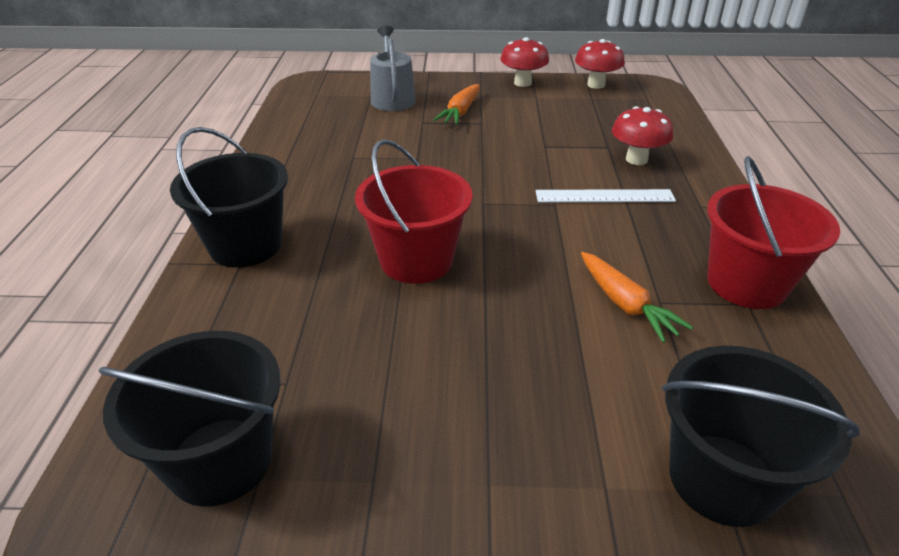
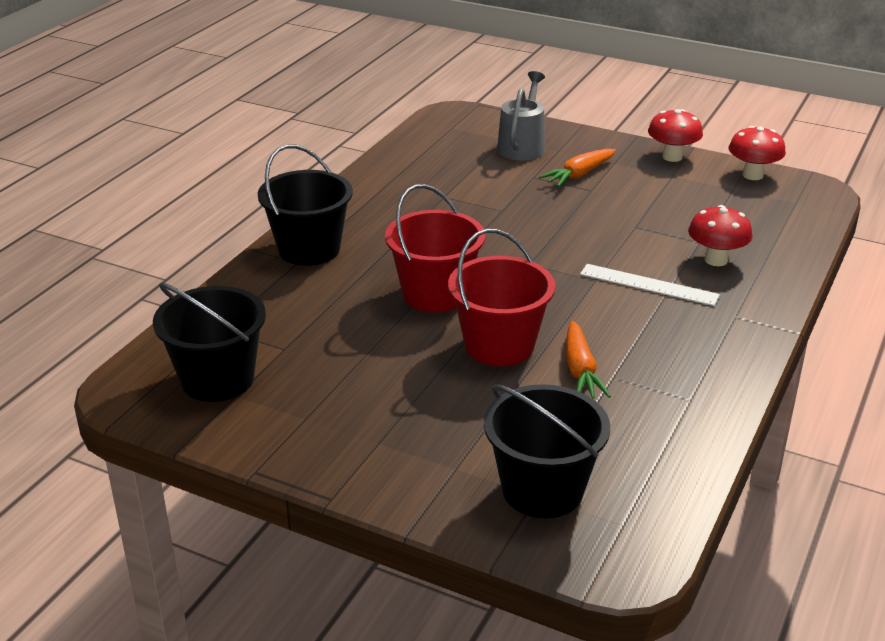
camera: 25 degrees right, 5 degrees down
(746, 283) = (706, 385): red bucket -> red bucket (499, 345)

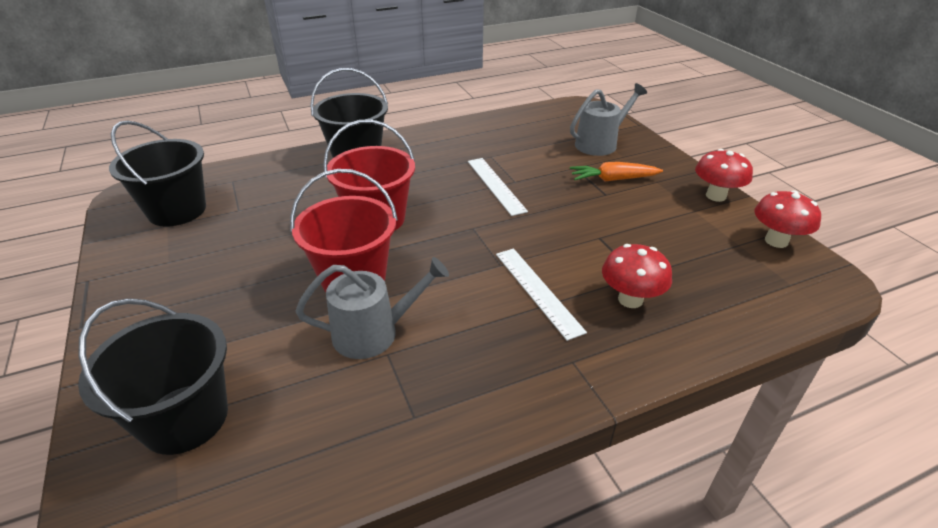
camera: 40 degrees right, 5 degrees up
(491, 220) = (495, 185): none -> white ruler
(580, 371) = (373, 333): orange carrot -> grey watering can

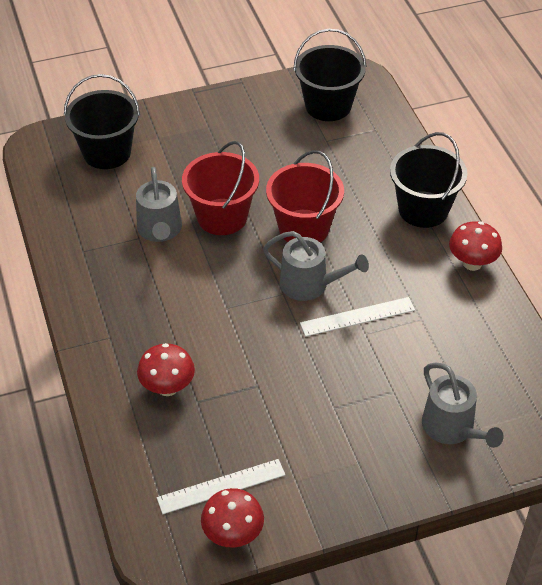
camera: 95 degrees right, 10 degrees up
(458, 212) = (309, 284): none -> grey watering can
(537, 291) = (189, 327): white ruler -> white ruler (221, 486)
(612, 179) = (364, 421): orange carrot -> none
(716, 196) = (323, 511): red mushroom -> red mushroom (472, 263)

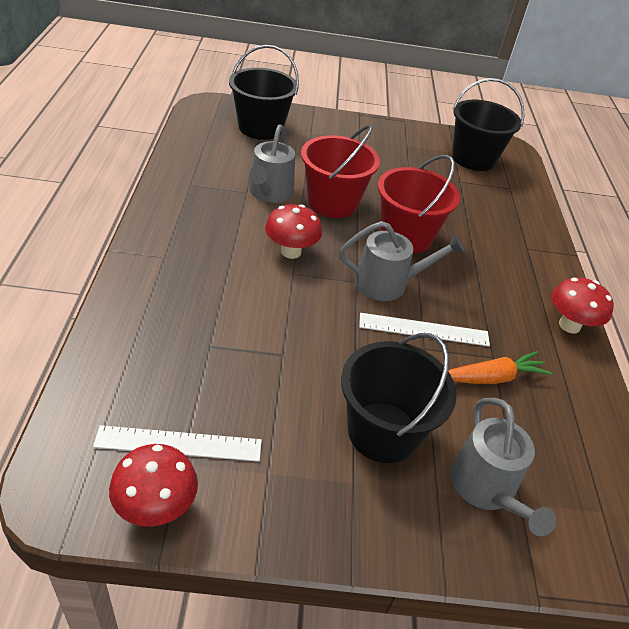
camera: 15 degrees right, 5 degrees down
(167, 387) = (189, 321): red mushroom -> red mushroom (291, 252)
(309, 284) = (387, 284): grey watering can -> grey watering can turned 45 degrees counterclockwise
(423, 209) = (533, 262): black bucket -> black bucket (383, 432)
(427, 337) = (493, 377): none -> orange carrot

